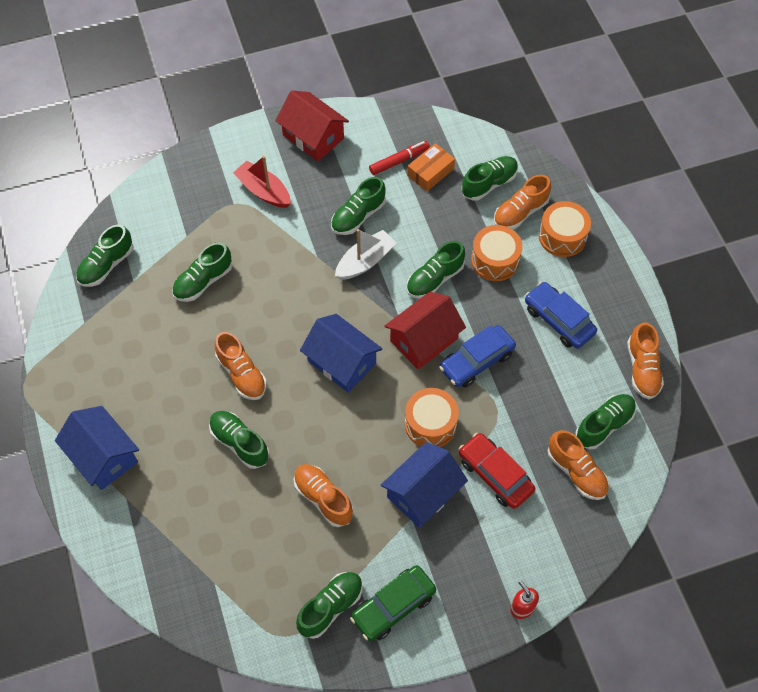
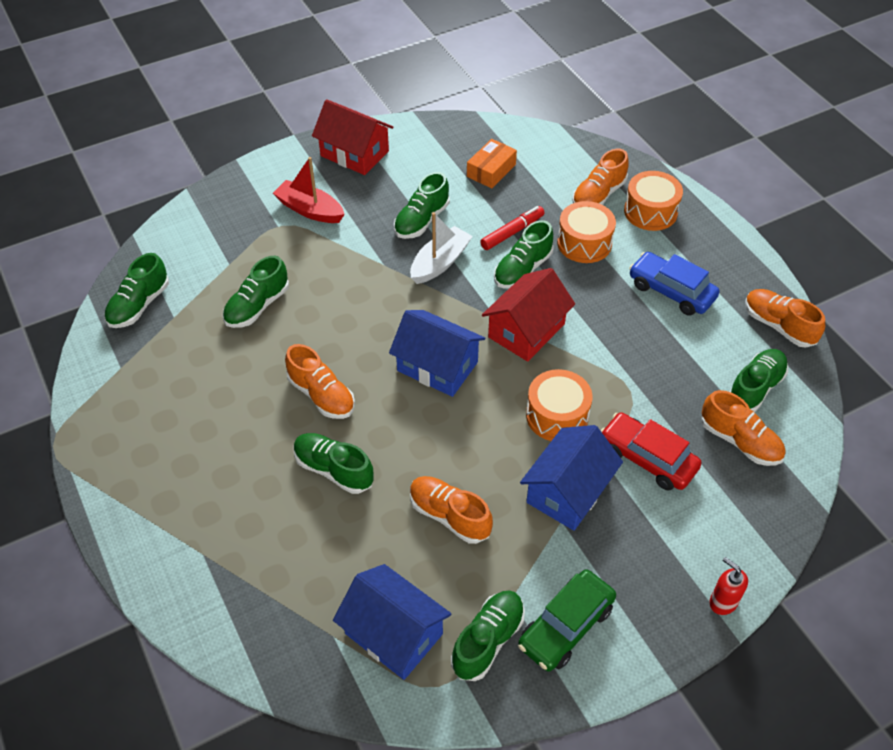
camera: 10 degrees left, 10 degrees down
(103, 456) = (166, 510): blue house -> blue house (393, 634)
(399, 161) = (454, 164): red marker -> red marker (512, 232)
(476, 361) = (592, 344): blue car -> none
(489, 184) = (557, 173): green shoe -> none
(642, 369) = (778, 326): orange shoe -> orange shoe turned 150 degrees clockwise

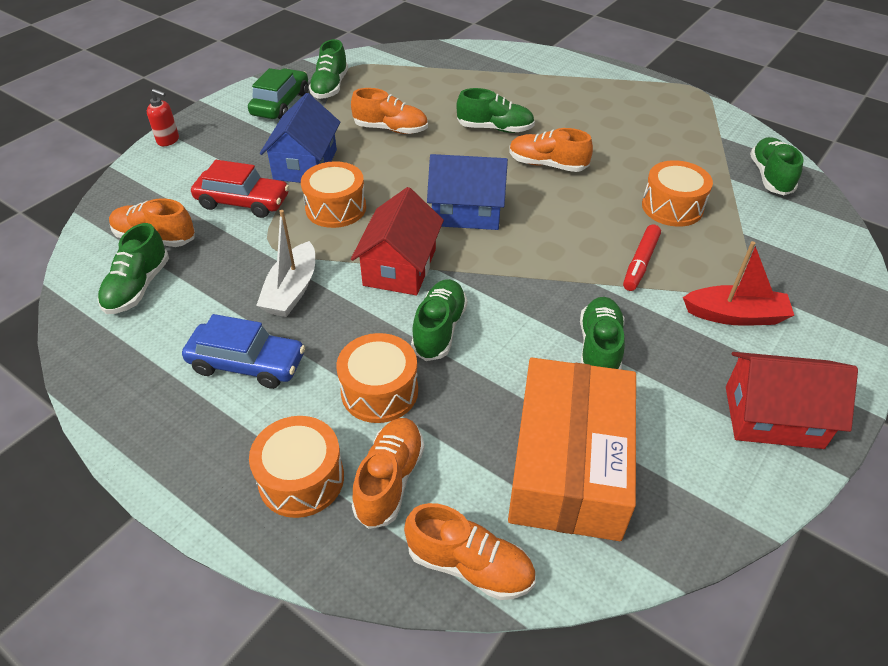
camera: 155 degrees right, 5 degrees down
(257, 306) = (672, 207): green shoe -> orange drum
(393, 634) = (391, 76): blue house -> none
(440, 263) = (537, 305): white boat -> white boat (292, 290)
(491, 170) = (569, 464): orange box -> orange box, size x2.14
(512, 232) = (479, 373): red marker -> red marker (640, 263)
(778, 326) = (105, 364): orange shoe -> orange shoe (470, 565)

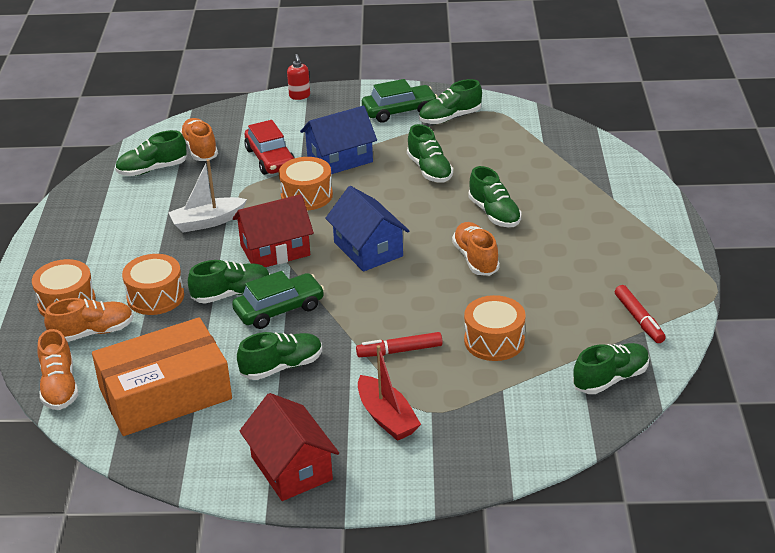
camera: 55 degrees right, 10 degrees down
(247, 364) = (131, 240): blue car -> none
(391, 129) = (429, 170): orange shoe -> green shoe
(502, 308) = (279, 309): none -> green car
(705, 132) = (639, 319): none -> red marker

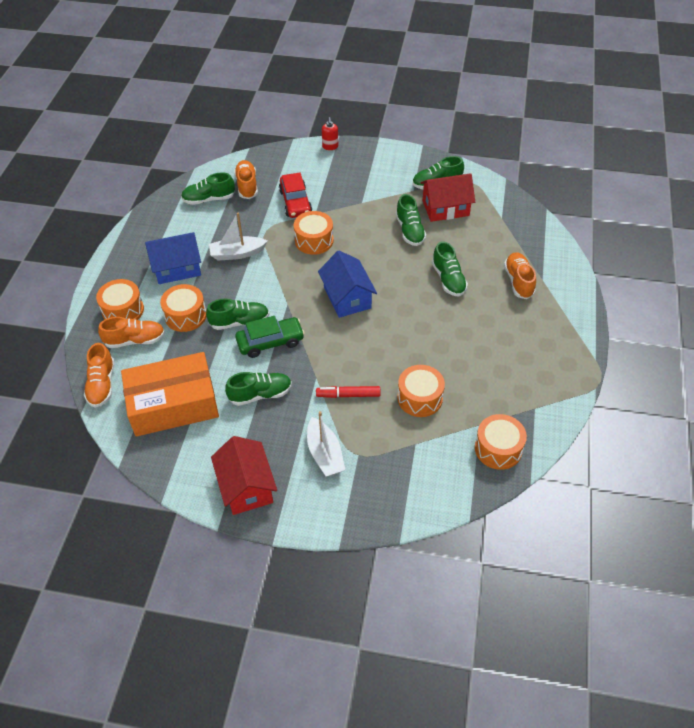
camera: 10 degrees right, 15 degrees up
(275, 250) = (280, 287): red house -> red house (445, 208)
(340, 159) = (346, 210): blue house -> blue house (177, 268)
(387, 417) = (325, 454): red boat -> white boat
(399, 111) = (400, 171): green car -> none
(475, 259) = (424, 319): orange shoe -> orange shoe (518, 281)
(610, 379) = (498, 449): green shoe -> orange drum
(639, 319) = (533, 397): red marker -> none

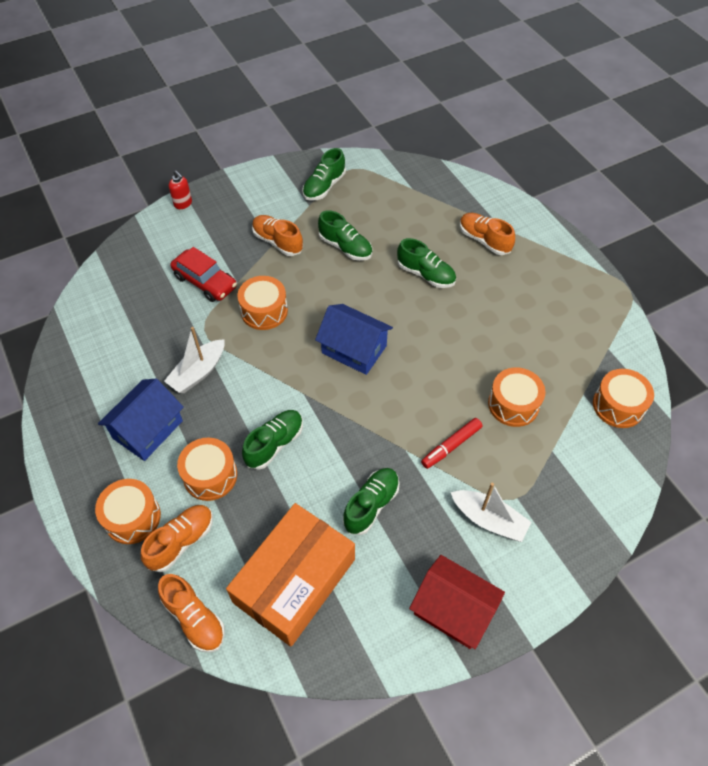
camera: 40 degrees left, 5 degrees up
(209, 199) = (106, 332): green shoe -> none
(247, 186) = (135, 293): orange shoe -> orange shoe (277, 242)
(270, 342) = (326, 444): green car -> none
(445, 208) = (355, 206): red house -> none

